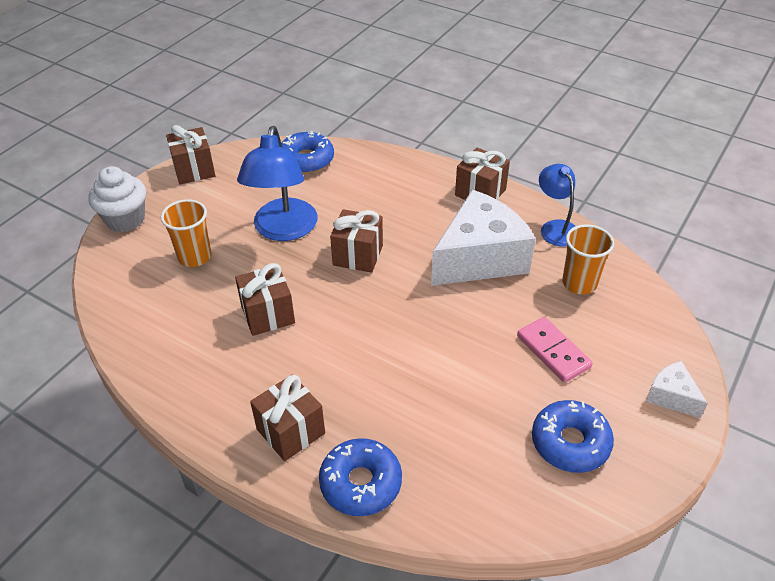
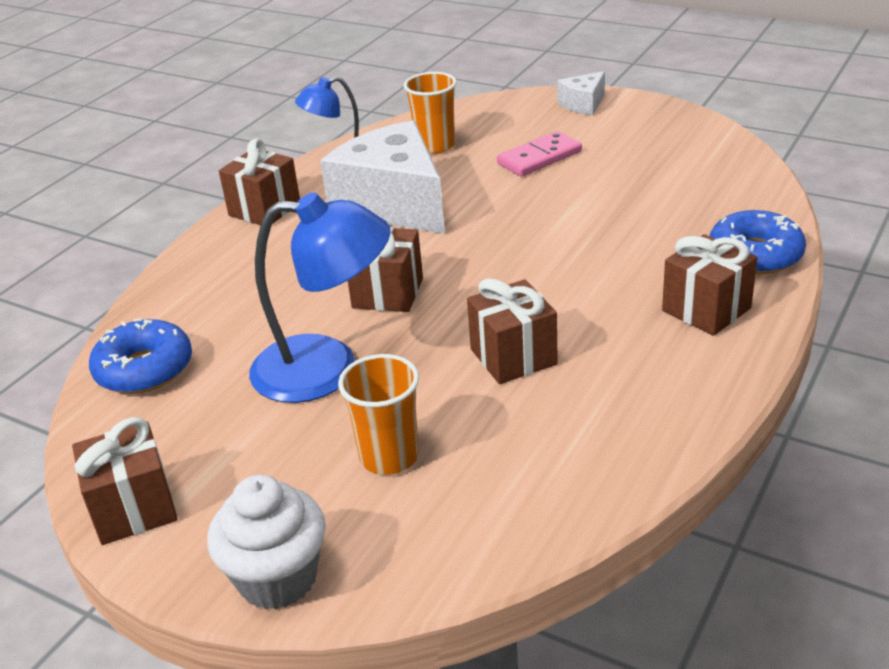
camera: 90 degrees left, 10 degrees down
(570, 443) = (655, 148): blue donut -> none

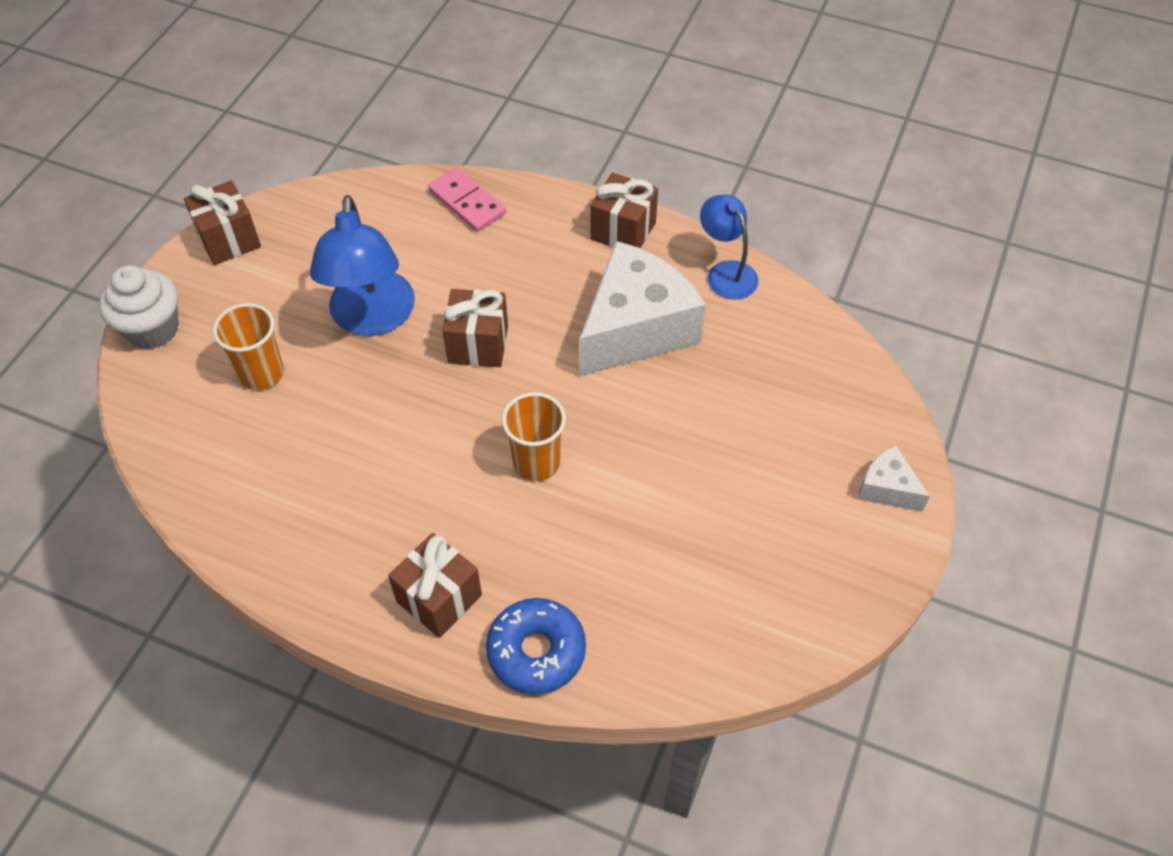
camera: 80 degrees right, 20 degrees up
(144, 369) = (381, 206): blue donut -> none
(435, 146) = (764, 349): orange cup -> orange cup (536, 462)
(513, 357) = (377, 444): brown gift -> none
(539, 158) = (742, 448): pink domino -> pink domino (467, 202)

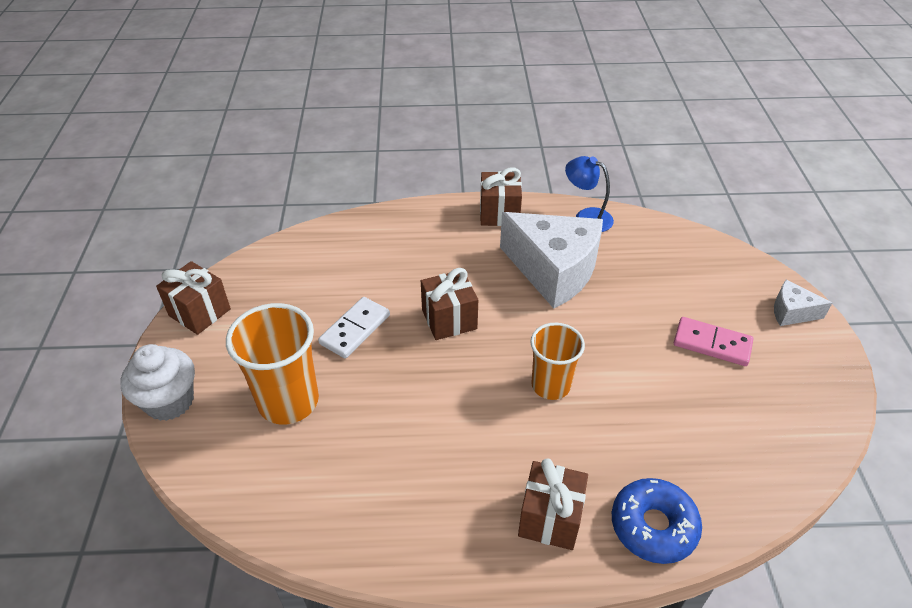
camera: 25 degrees left, 10 degrees down
(261, 373) = (288, 401): orange cup -> orange cup, size x1.51
(372, 319) = (355, 329): blue lamp -> white domino
(467, 202) = (376, 229): pink domino -> pink domino (712, 343)
(635, 329) = (553, 271): white cheese -> white cheese turned 105 degrees clockwise

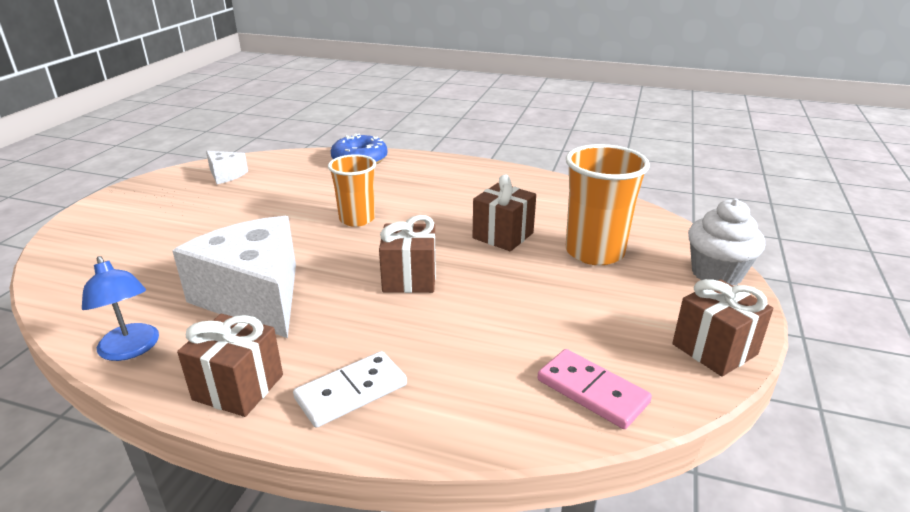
camera: 160 degrees left, 15 degrees down
(355, 329) = (516, 291): white domino -> white domino (351, 392)
(550, 518) = (418, 171): brown gift -> brown gift (503, 235)
(712, 343) = (195, 215): pink domino -> pink domino (592, 391)
(791, 312) = (95, 219): white cheese -> white cheese (226, 175)

